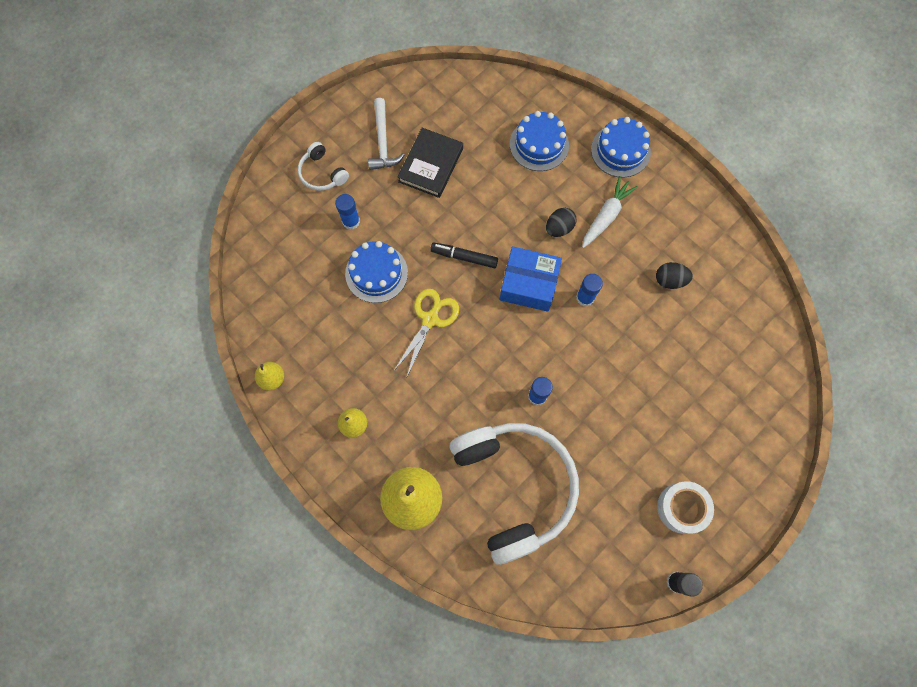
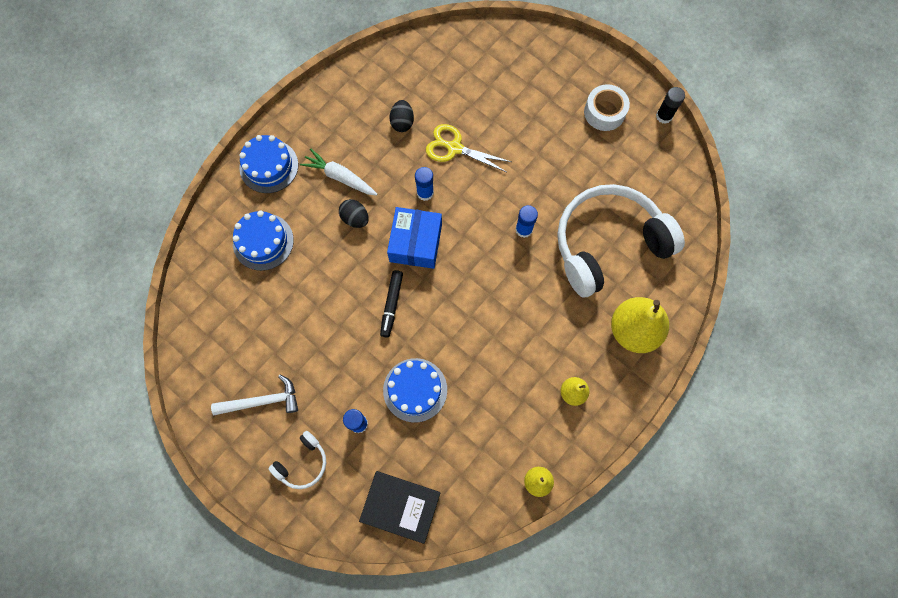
camera: 95 degrees left, 0 degrees up
(430, 165) = (289, 347): black book -> black book (400, 506)
(430, 319) = (459, 331): yellow scissors -> yellow scissors (454, 148)

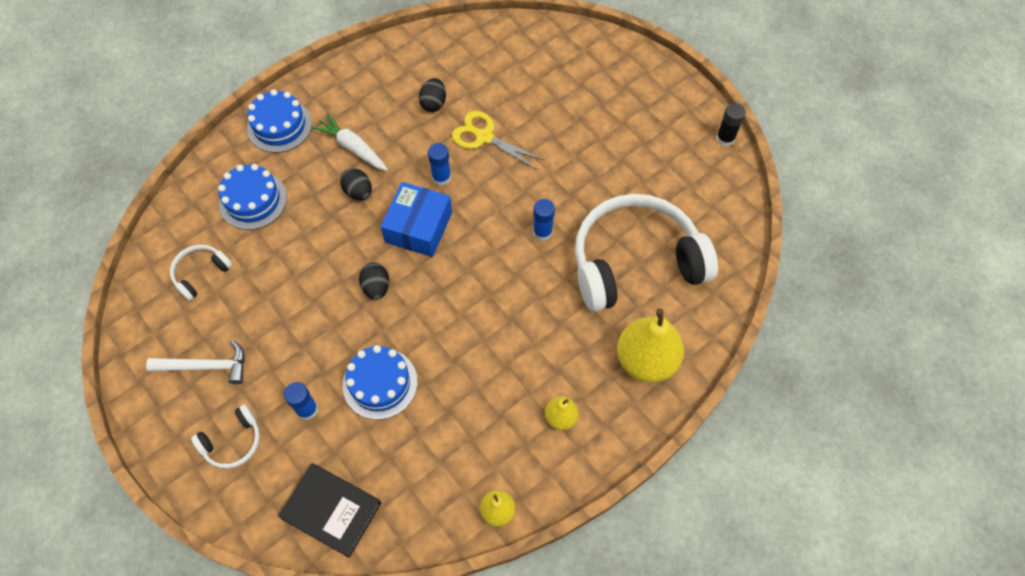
camera: 10 degrees right, 10 degrees down
(235, 318) = (201, 274): none -> white headphones
(392, 304) = (376, 287): black marker -> black egg
(604, 112) = (658, 125): white tape -> none

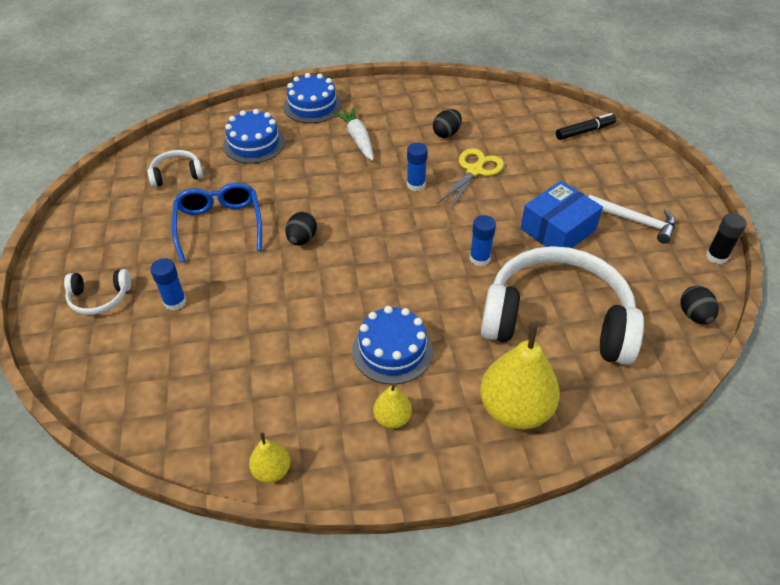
camera: 30 degrees right, 15 degrees down
(206, 366) = (127, 236): white hammer -> white hammer (635, 221)
(288, 310) = (219, 225): none -> blue glasses
(331, 511) = (129, 390): black book -> none
(358, 192) = (339, 169): black egg -> black egg (694, 315)
(380, 383) = (249, 310): blue cake -> blue cake (392, 350)
(418, 227) = (370, 211): blue box -> blue box (557, 229)
(484, 137) = (474, 171): yellow scissors -> yellow scissors turned 60 degrees clockwise
(556, 45) = (584, 131): none -> black marker

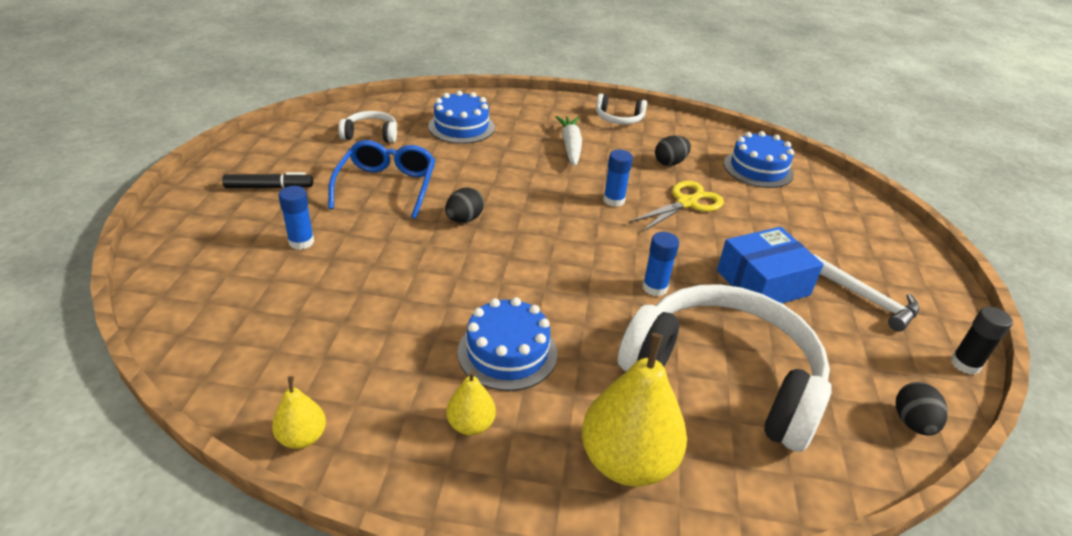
camera: 15 degrees right, 10 degrees down
(99, 298) = (231, 219): white headphones -> white headphones (619, 118)
(312, 106) = (538, 109): blue cake -> blue cake (758, 169)
(584, 131) = (833, 196): black marker -> black marker (269, 187)

